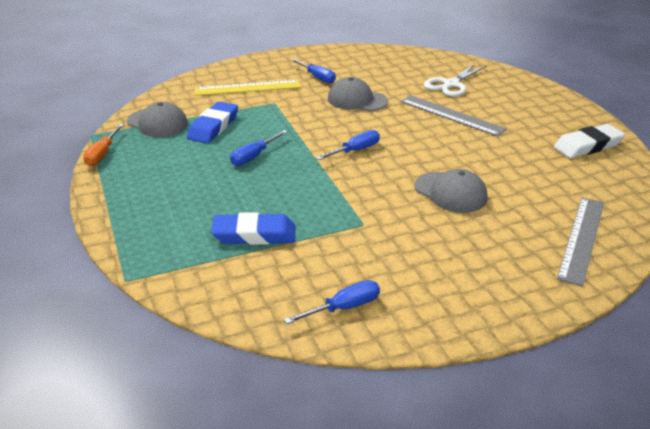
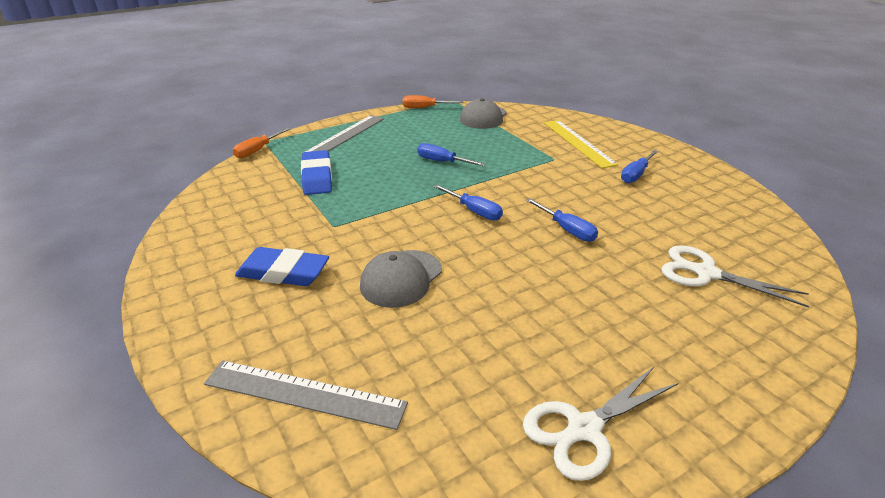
camera: 80 degrees right, 0 degrees up
(153, 285) = (257, 150): none -> orange screwdriver
(213, 127) = (488, 138): blue eraser -> blue eraser (283, 272)
(344, 307) = (212, 226): blue screwdriver -> blue screwdriver (567, 230)
(357, 100) = (596, 203): grey cap -> none
(451, 115) = (604, 275): grey ruler -> grey ruler (345, 136)
(587, 146) = (584, 429): white eraser -> white scissors

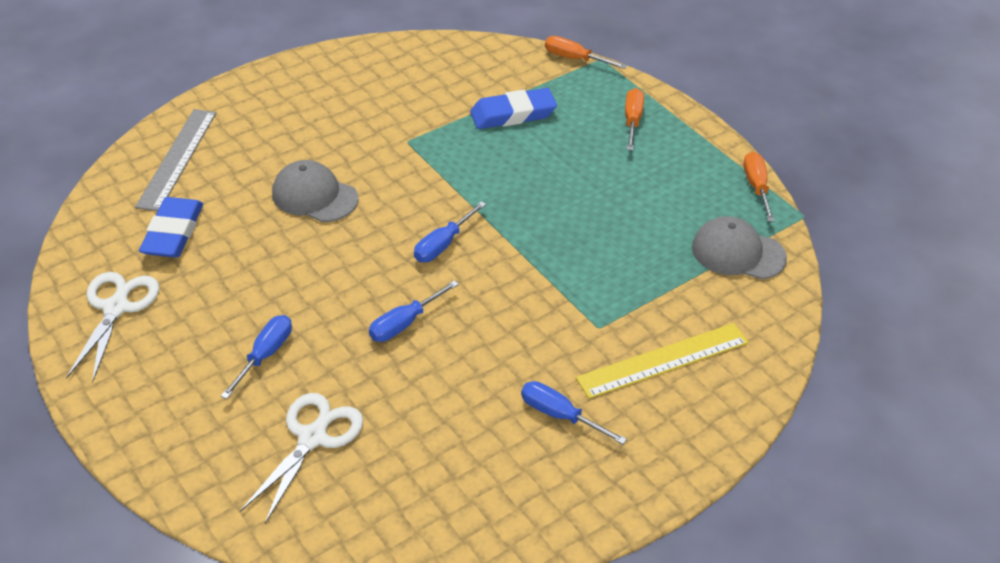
camera: 85 degrees right, 10 degrees up
(283, 272) = (327, 122): blue eraser -> blue eraser (173, 233)
(345, 136) = (632, 120): grey ruler -> orange screwdriver
(442, 162) = (570, 213): blue screwdriver -> blue screwdriver (265, 354)
(584, 429) = (116, 308): white scissors -> white scissors turned 45 degrees clockwise

